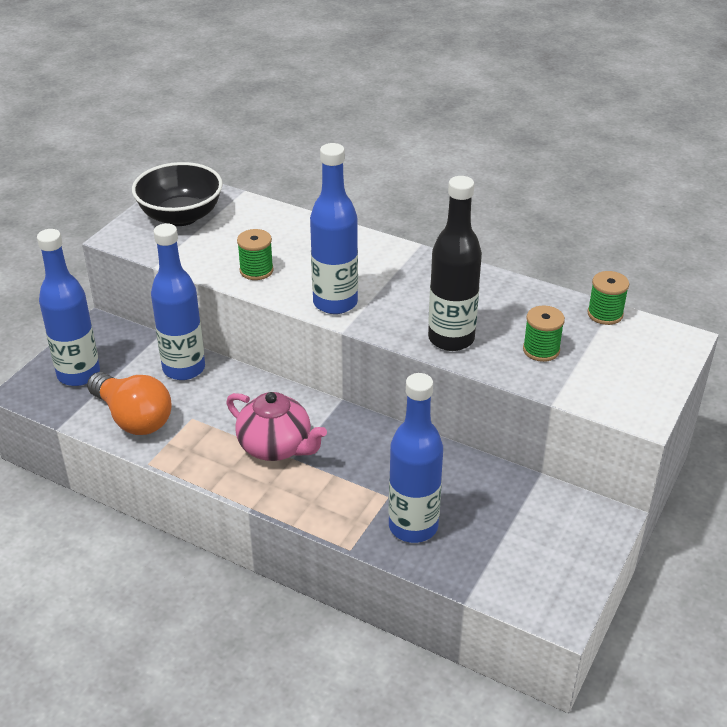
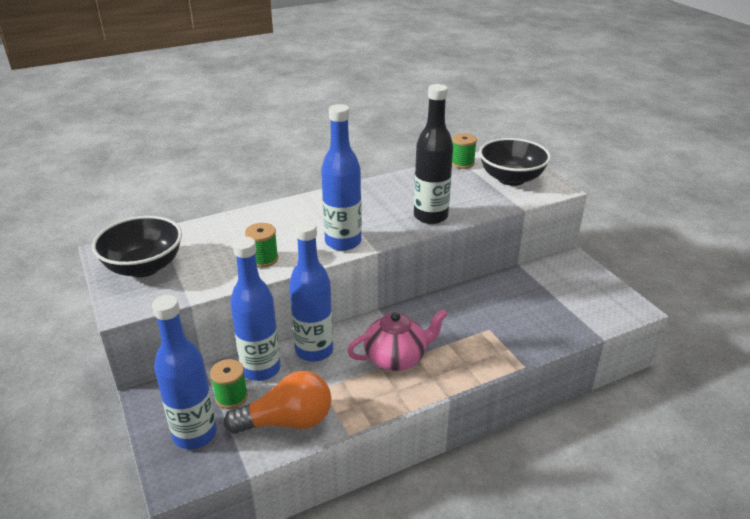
camera: 55 degrees left, 5 degrees down
(413, 526) = (524, 331): blue bottle -> blue bottle (314, 350)
(541, 350) = (473, 193): green spool -> green spool (231, 397)
(617, 366) = (511, 179): none -> black bowl

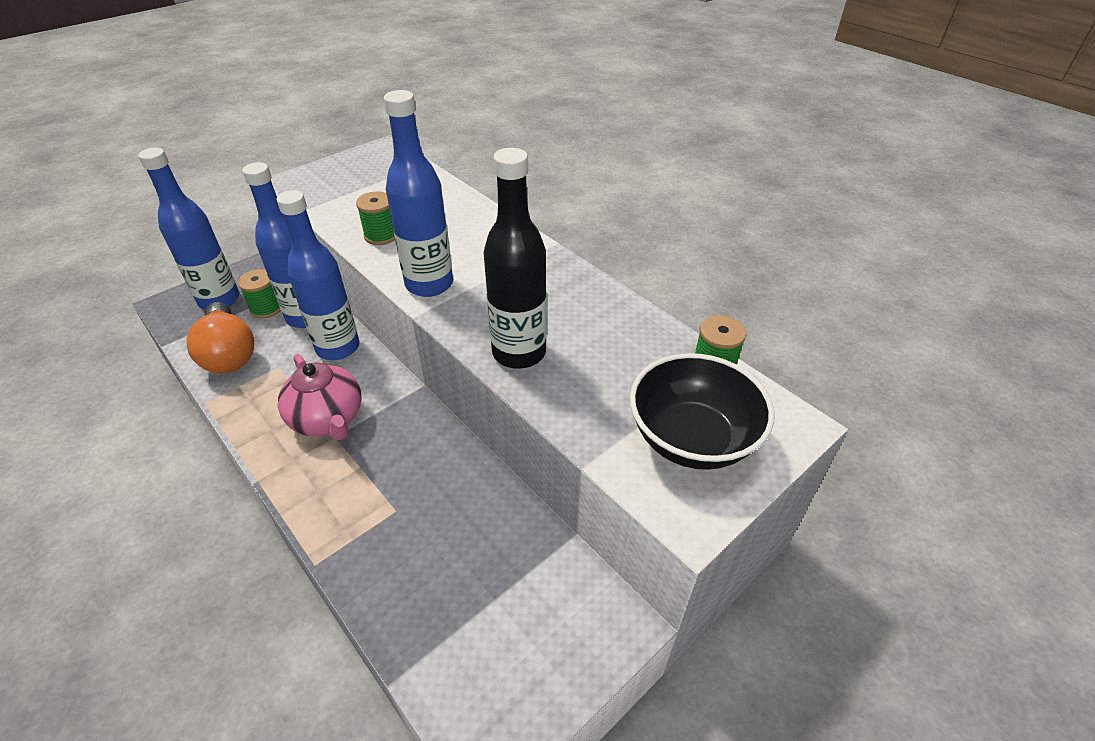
camera: 75 degrees right, 10 degrees up
(144, 267) = (358, 173): black bowl -> none

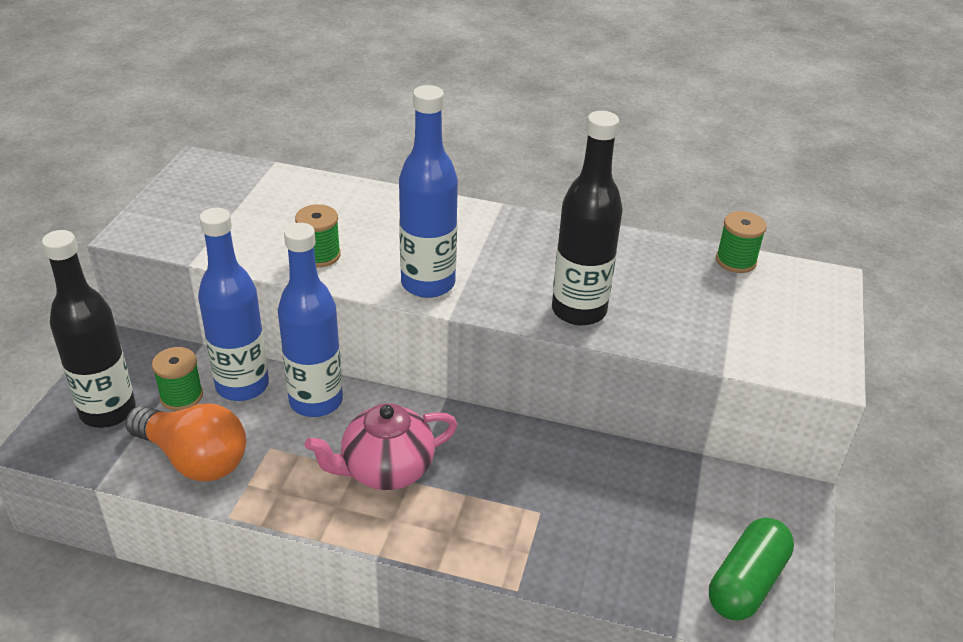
camera: 35 degrees left, 5 degrees down
(219, 300) = (108, 411): blue bottle -> black bottle
(328, 419) = (385, 469): pink teapot -> pink teapot turned 135 degrees clockwise
(495, 676) = (746, 582): none -> green capsule
(692, 439) = (774, 320): black bowl -> none

